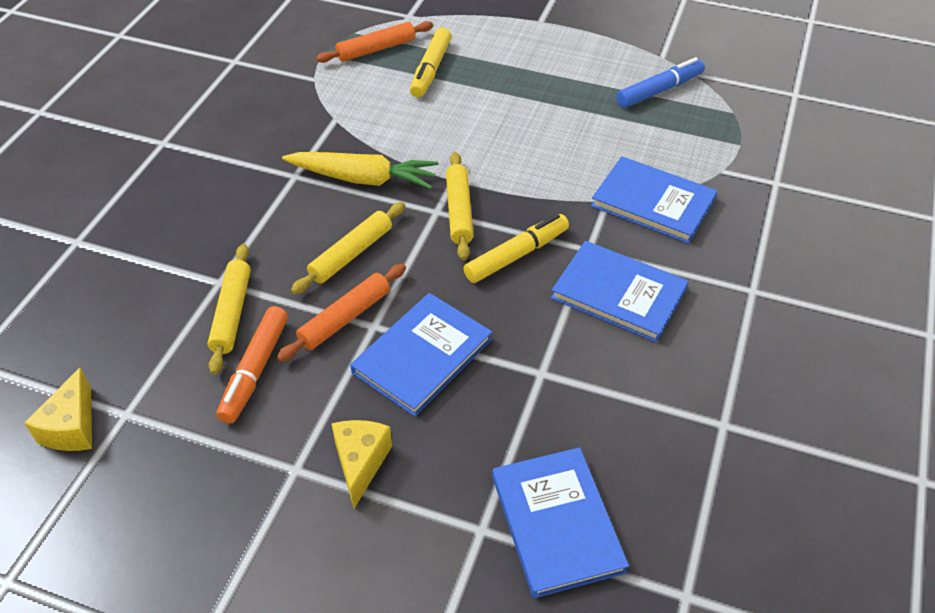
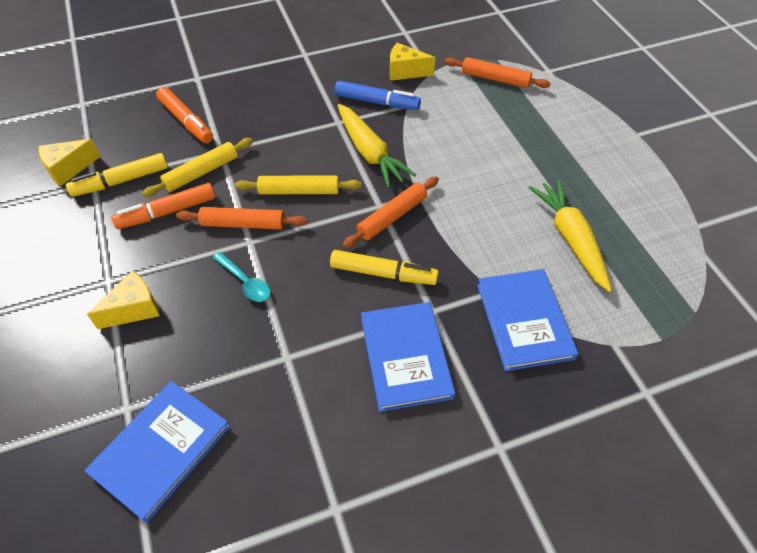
camera: 50 degrees right, 5 degrees up
(135, 286) = (186, 121): none -> orange marker
(289, 93) = (405, 71): none -> yellow cheese
(422, 356) = (245, 282): blue book -> turquoise spoon
(430, 69) = (510, 115): yellow marker -> yellow marker (121, 181)
(459, 211) = (392, 217): yellow rolling pin -> orange rolling pin
(602, 126) = (570, 239): none -> yellow carrot
(659, 90) = (656, 248): blue marker -> blue marker (377, 102)

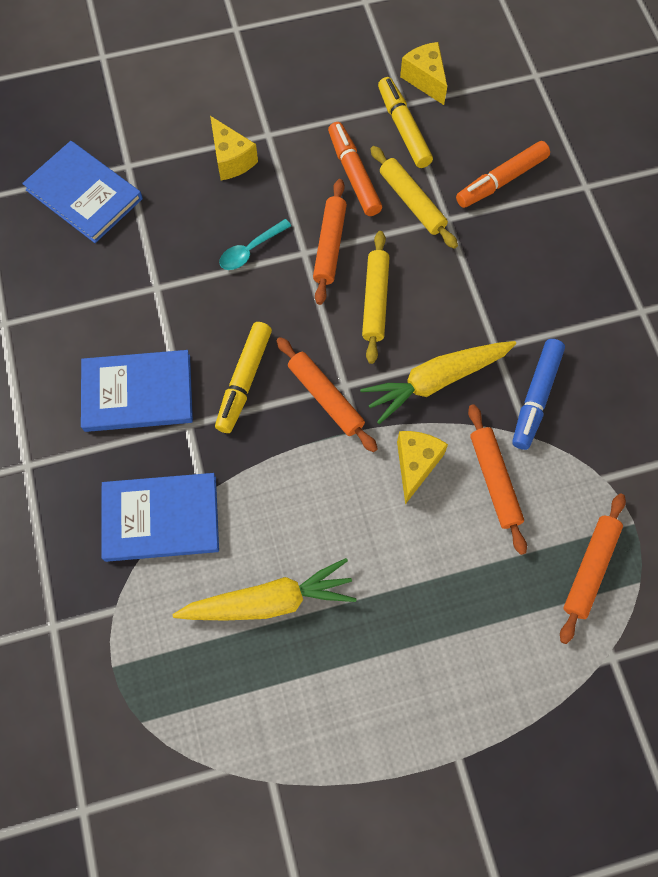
camera: 95 degrees right, 15 degrees up
(405, 71) = (605, 441): yellow cheese -> yellow cheese (416, 465)
(444, 121) = (494, 481): none -> orange rolling pin

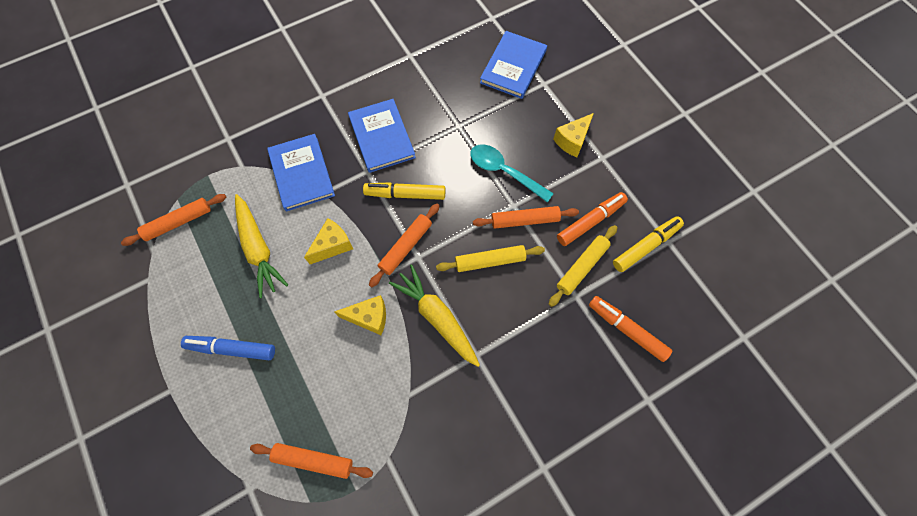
camera: 75 degrees right, 0 degrees up
(250, 250) = (504, 172): turquoise spoon -> turquoise spoon, size x1.55
(425, 80) = (699, 252): yellow cheese -> yellow cheese (333, 245)
(494, 481) = (368, 375): orange rolling pin -> orange rolling pin (178, 222)
(535, 397) = (442, 393): blue marker -> blue marker (232, 348)

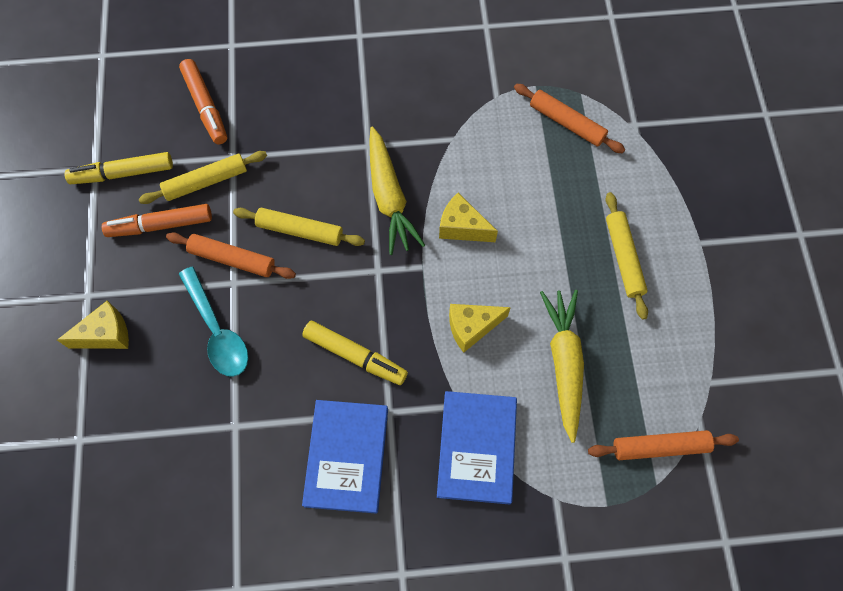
camera: 155 degrees left, 0 degrees up
(232, 348) = (623, 258): blue marker -> yellow rolling pin
(405, 247) = (386, 288): orange rolling pin -> none
(513, 67) = (100, 490): blue book -> none

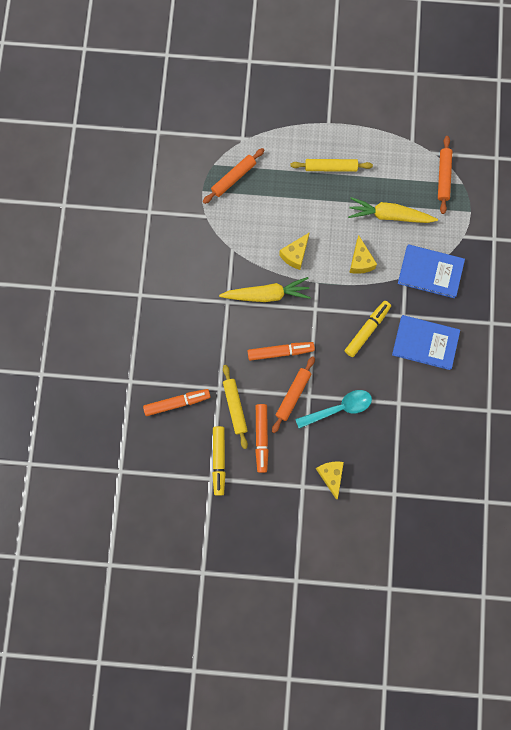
camera: 80 degrees left, 10 degrees up
(300, 230) = (280, 352): yellow rolling pin -> orange marker

